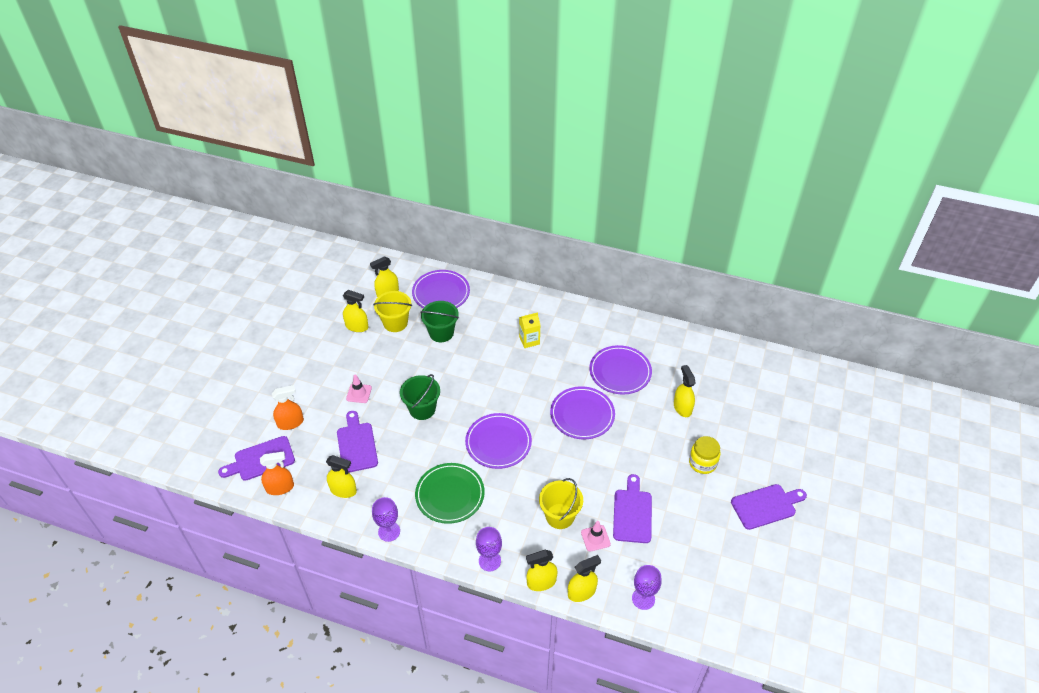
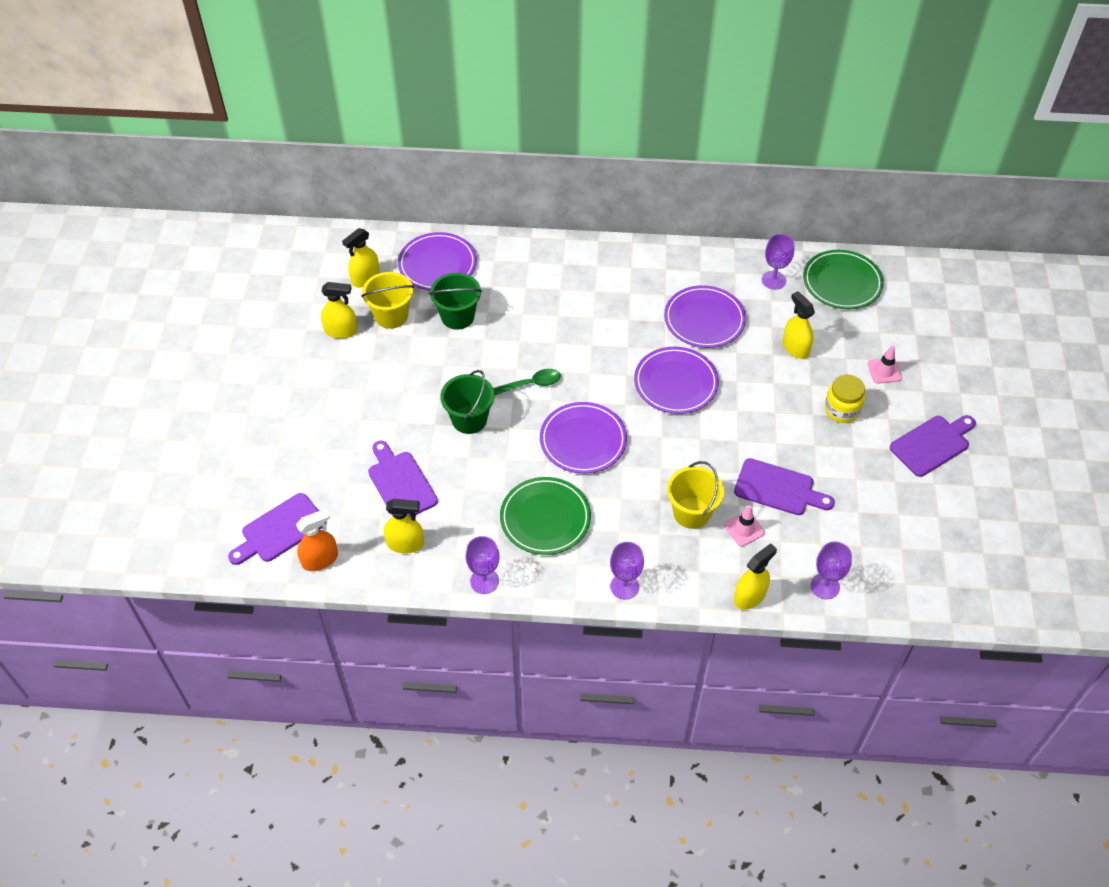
camera: 15 degrees left, 5 degrees up
(290, 423) = (301, 474): orange spray bottle -> none
(359, 393) = (378, 417): pink traffic cone -> pink traffic cone (884, 371)
(476, 393) = (531, 384): none -> green spoon
(529, 340) = (575, 303): yellow carton -> none
(541, 582) = (697, 596): yellow spray bottle -> none
(632, 513) = (778, 488): purple cutting board -> purple cutting board turned 120 degrees clockwise
(683, 353) = (773, 280): none -> purple goblet
(735, 365) = (842, 282): none -> green plate

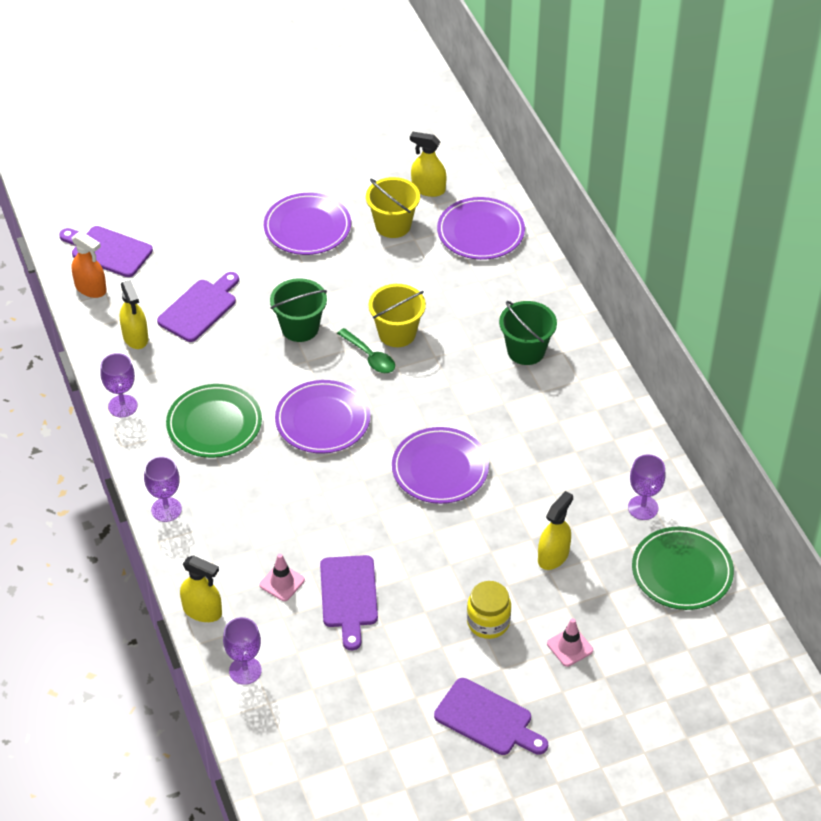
camera: 65 degrees right, 5 degrees down
(341, 331) = (352, 199): yellow spray bottle -> none
(457, 316) = (422, 272): green bucket -> green bucket (526, 351)
(691, 513) = (280, 534): yellow bucket -> yellow bucket (397, 333)
(704, 319) = (543, 465): purple plate -> purple plate (307, 227)

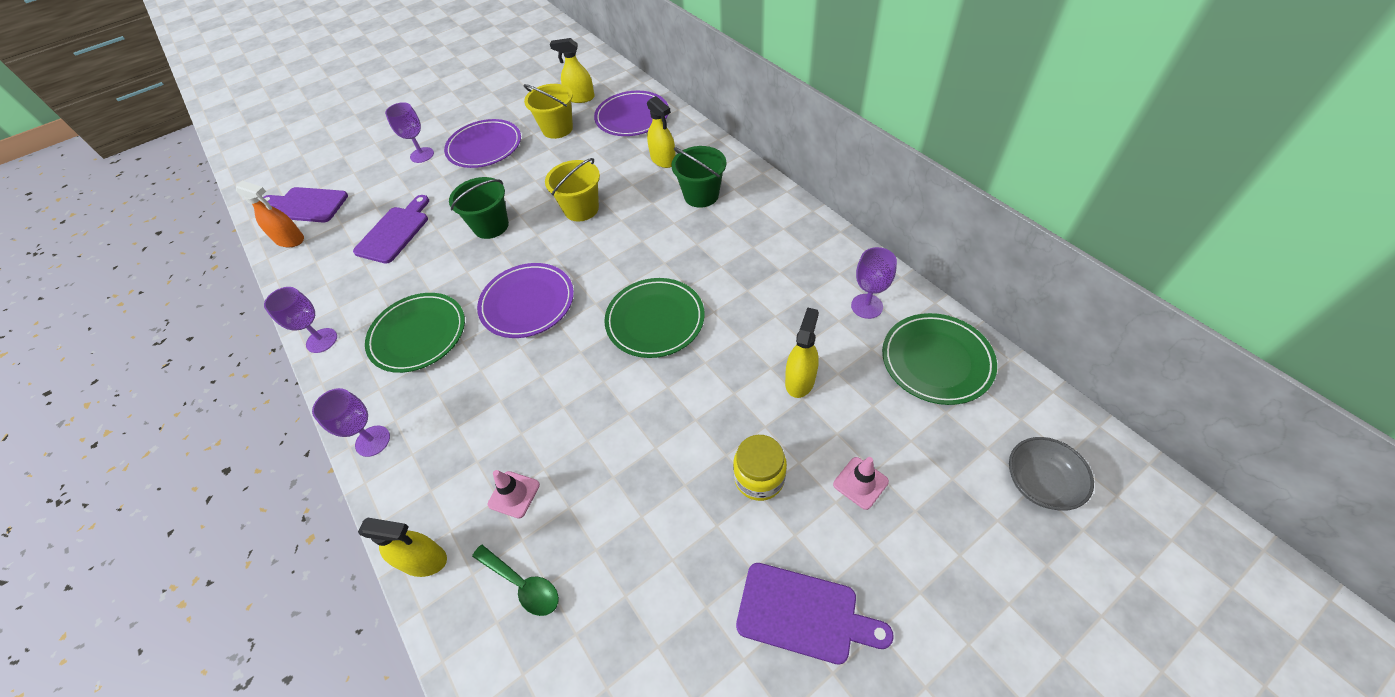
camera: 10 degrees left, 5 degrees up
(135, 337) = (334, 272): yellow spray bottle -> yellow spray bottle (663, 160)
(245, 670) = (486, 632): purple goblet -> purple goblet (422, 155)
(348, 596) = (593, 490): purple cutting board -> none
(370, 357) = (561, 235): green spoon -> green spoon (523, 584)
(440, 469) = (655, 320): purple plate -> green plate
(716, 684) = (1040, 482): none -> grey bowl

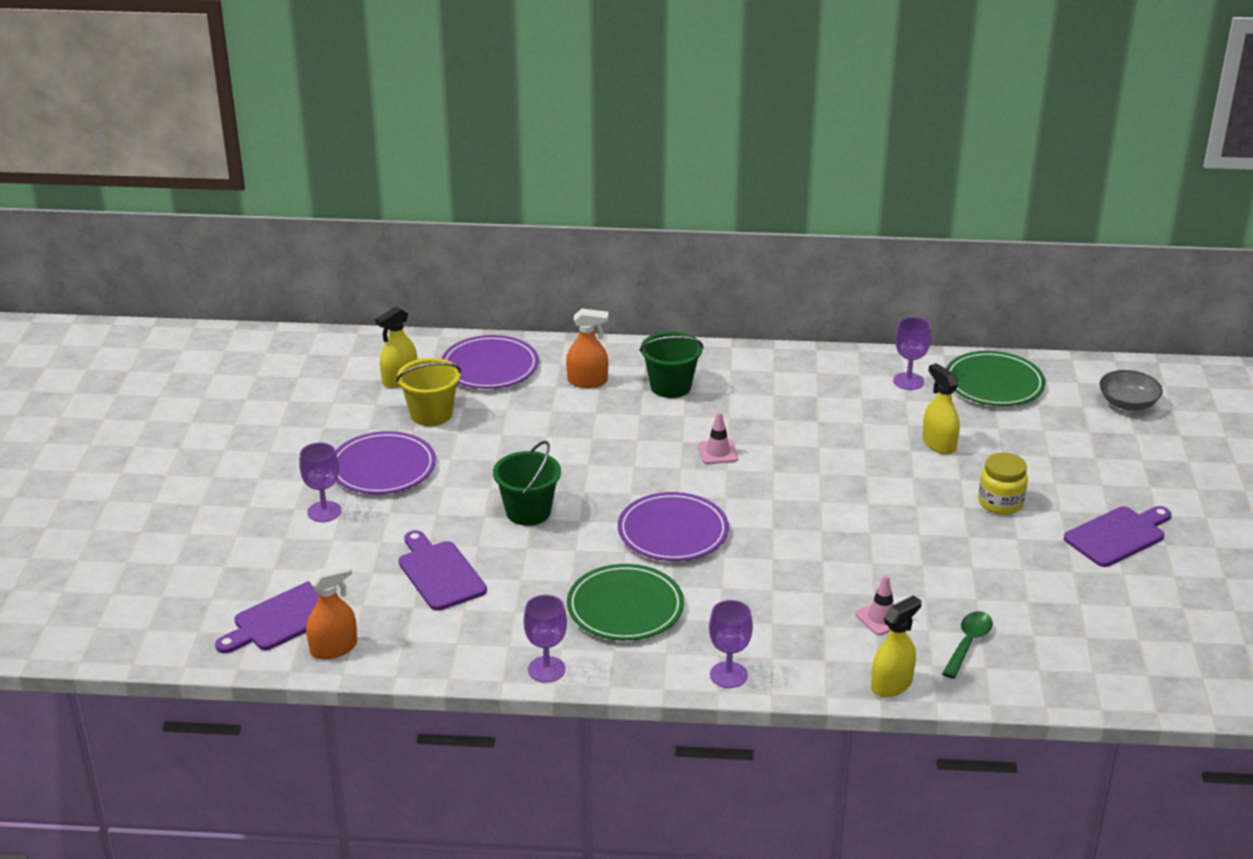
camera: 55 degrees left, 20 degrees down
(523, 584) = (968, 643): green spoon -> green spoon turned 45 degrees counterclockwise
(581, 209) = (587, 453): yellow bucket -> none
(655, 320) = (789, 477): green plate -> none
(663, 160) = (587, 381): yellow spray bottle -> orange spray bottle
(860, 483) = (1052, 466): pink traffic cone -> pink traffic cone (718, 452)

